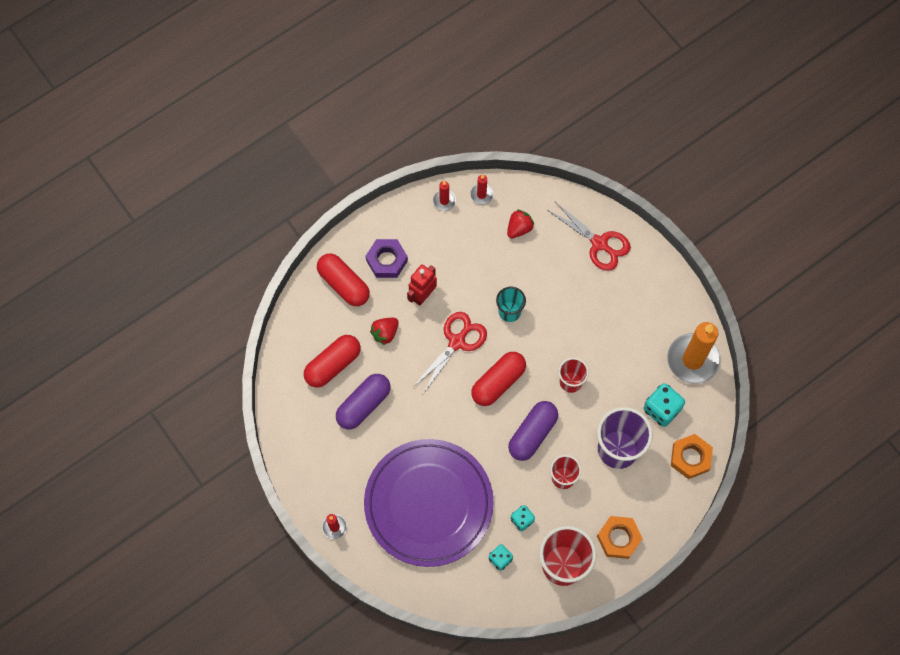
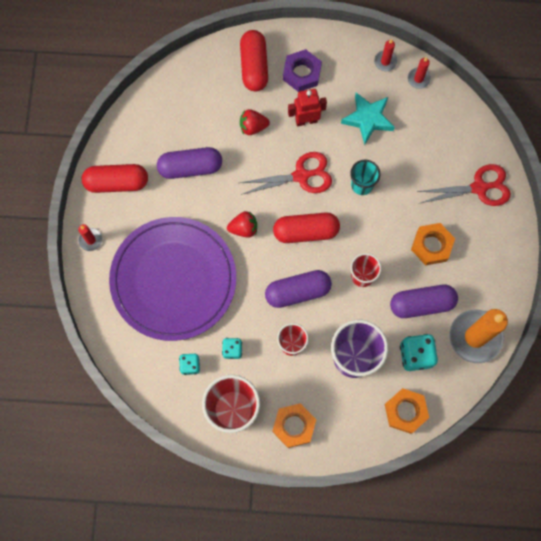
camera: 40 degrees right, 5 degrees up
(333, 365) = (194, 120): red capsule -> red capsule (117, 182)
(470, 257) = (368, 119): none -> turquoise star
(519, 228) = (425, 127): red strawberry -> red strawberry (244, 228)
(599, 244) = (479, 188): red scissors -> red scissors turned 90 degrees counterclockwise
(602, 316) = (431, 246): none -> orange nut
(633, 367) = (422, 304): none -> purple capsule

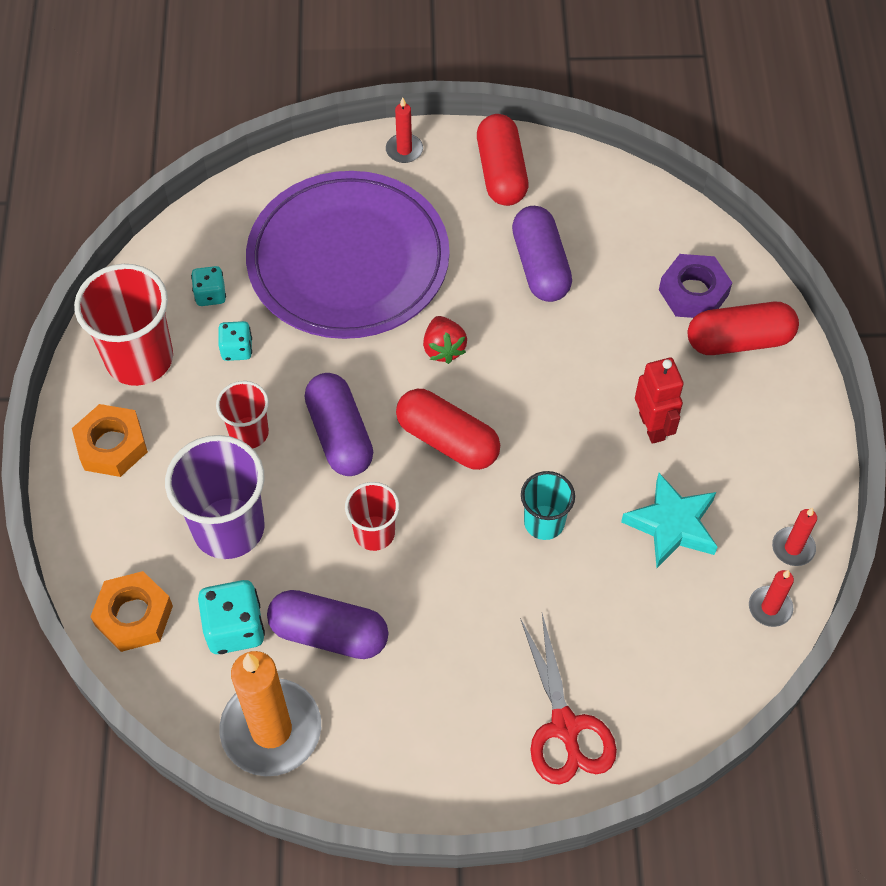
camera: 85 degrees right, 15 degrees down
(253, 126) = (626, 347): red strawberry -> none
(301, 176) = (547, 426): red scissors -> none
(302, 73) = (741, 413): purple nut -> purple nut (693, 292)
(306, 231) = (447, 440): red capsule -> red capsule turned 45 degrees counterclockwise
(422, 304) = (329, 633): purple capsule -> purple capsule turned 60 degrees counterclockwise
(431, 246) = (440, 645): orange nut -> none

